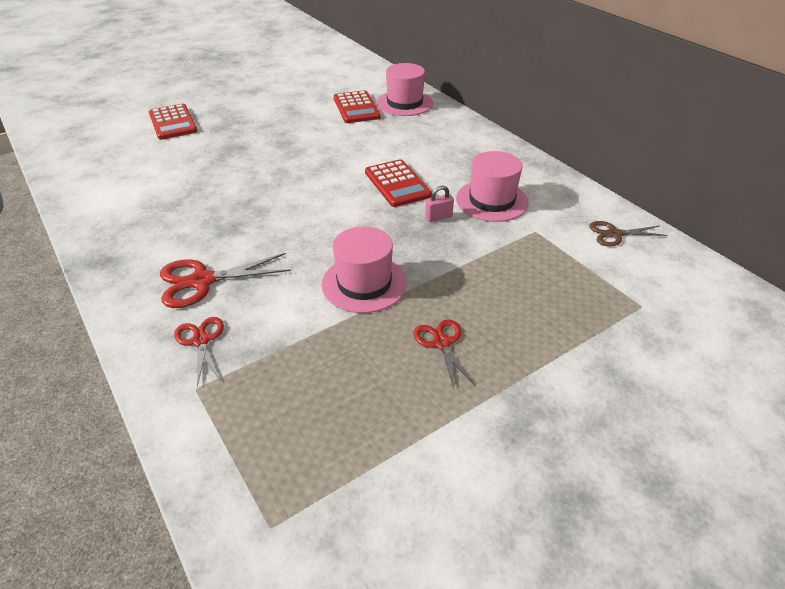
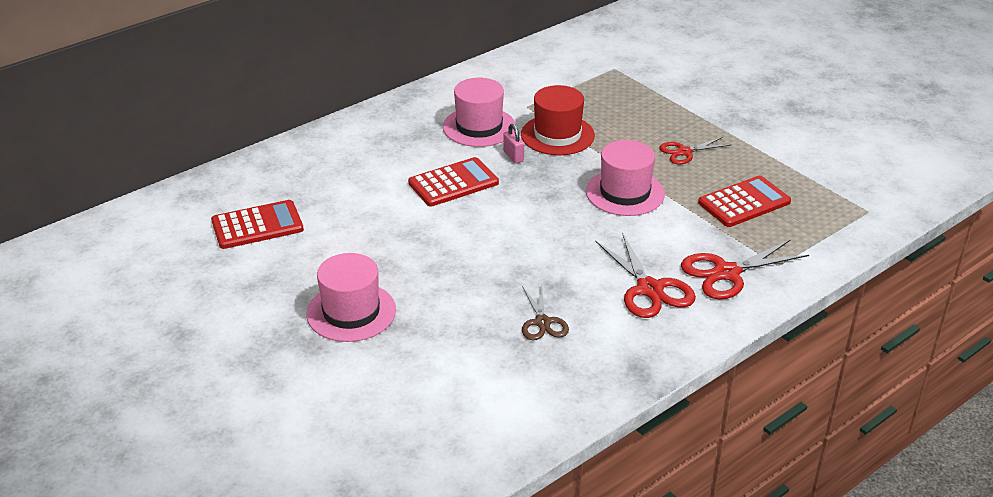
camera: 95 degrees left, 5 degrees down
(173, 122) = (292, 400): red calculator -> red calculator (744, 202)
(201, 340) = (726, 273): red scissors -> red scissors, size x1.60
(404, 103) = (247, 187): pink hat -> pink hat (351, 312)
(478, 247) = (557, 135): none -> red hat
(614, 234) = (523, 70): brown scissors -> brown scissors (542, 322)

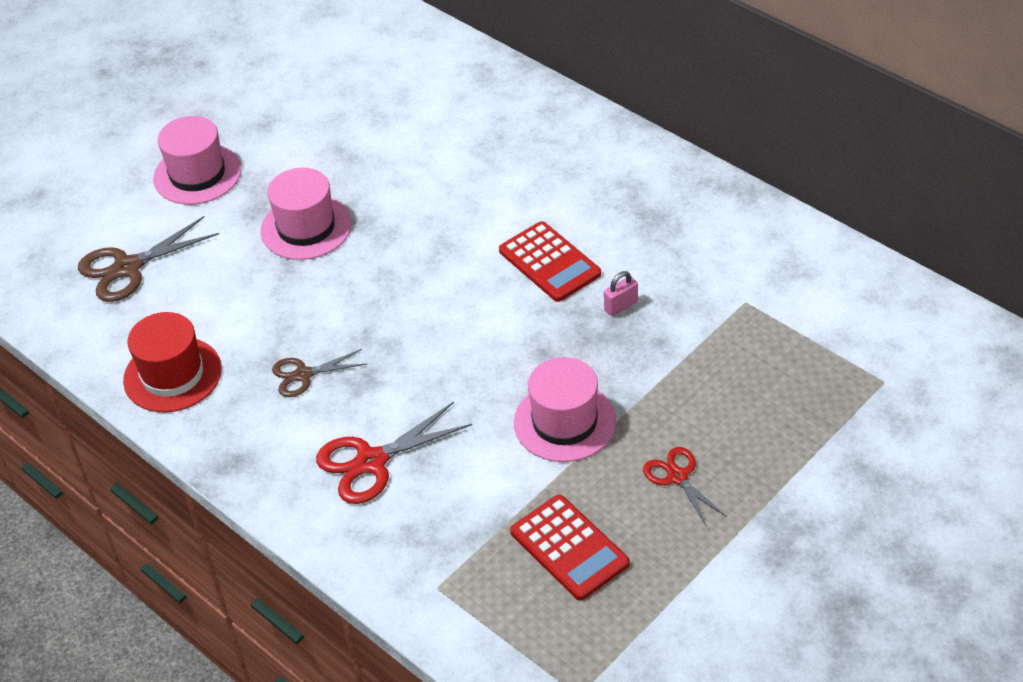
camera: 85 degrees right, 10 degrees up
(257, 225) = (437, 130): red calculator -> none
(355, 440) = (127, 268): none -> brown scissors
(479, 127) = (680, 265): pink hat -> pink hat (197, 174)
(557, 135) = (682, 341): red hat -> red hat (172, 375)
(726, 273) = (413, 534): red scissors -> none

